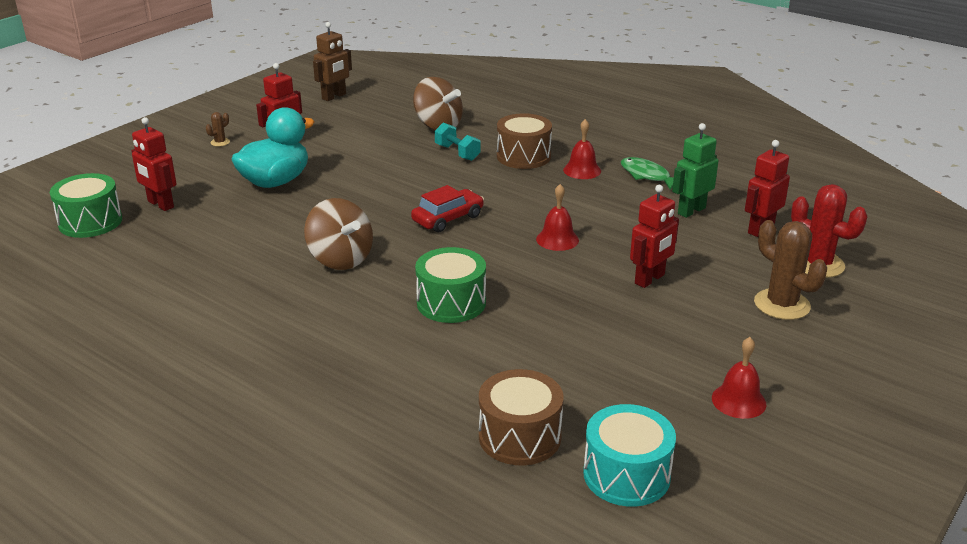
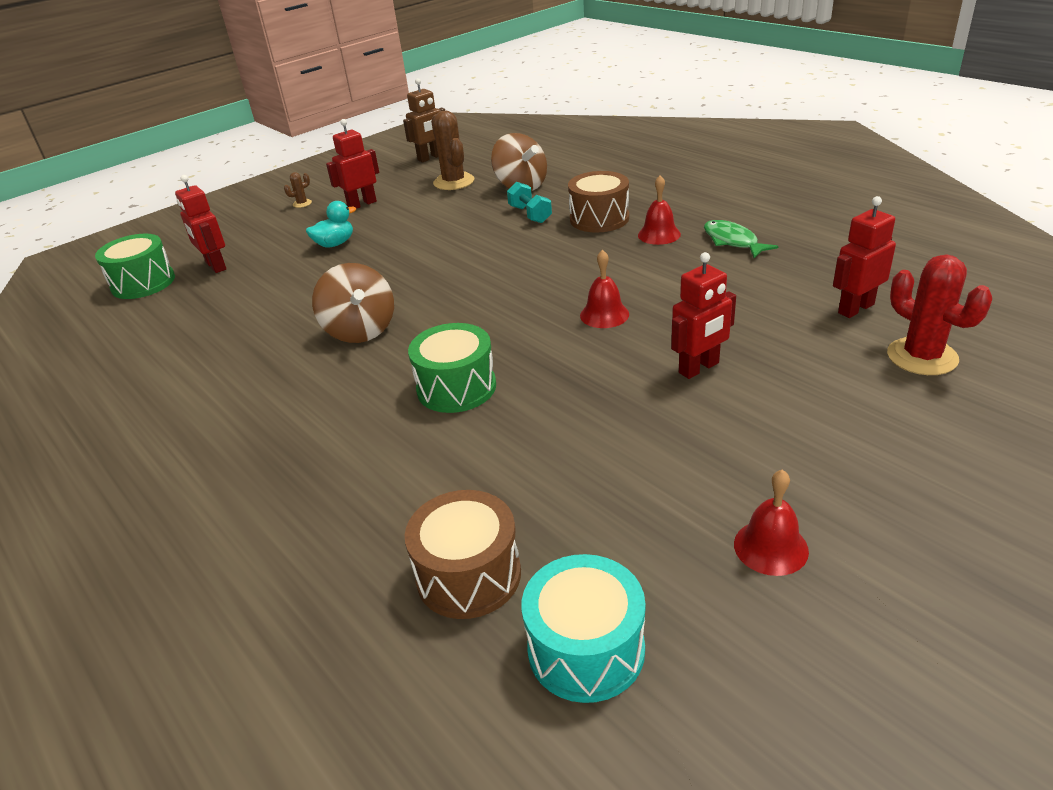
camera: 15 degrees right, 5 degrees up
(275, 182) = (335, 244): turquoise duck -> turquoise duck, size x0.56
(448, 219) = (492, 287): red car -> none
(691, 211) = (773, 283): green robot -> none
(782, 304) = (862, 410): brown cactus -> brown cactus (454, 182)

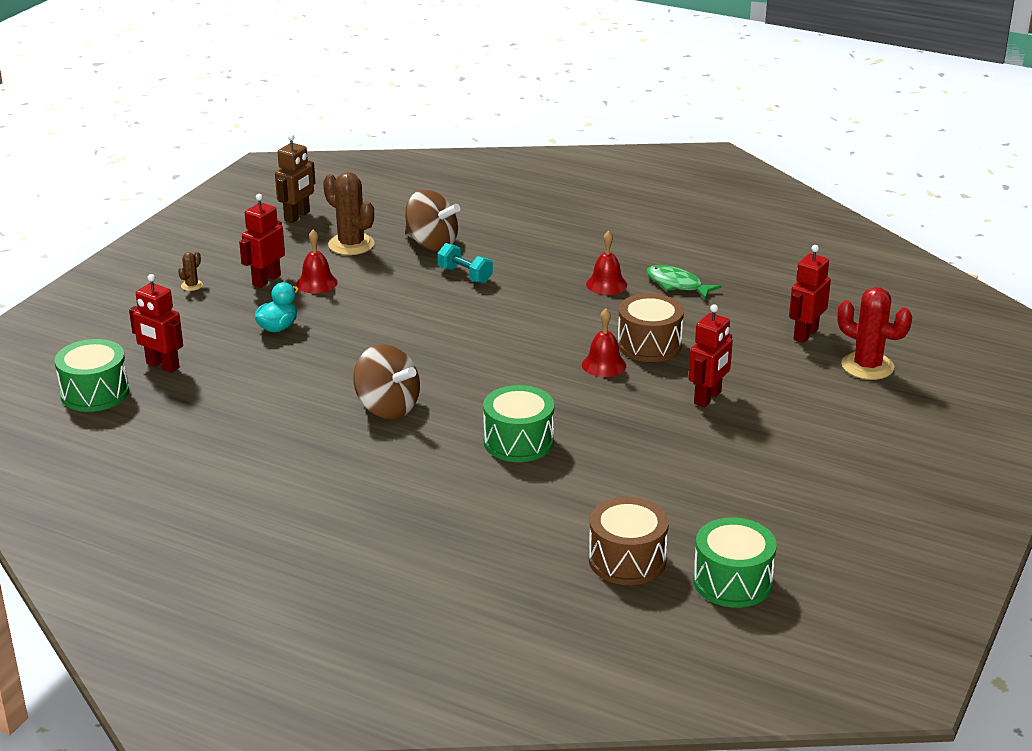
camera: 25 degrees left, 5 degrees down
(586, 649) = (732, 582): turquoise drum -> green drum
(599, 219) = (539, 273): brown drum -> brown drum (649, 345)
(770, 547) = (817, 506): red bell -> red bell (316, 283)

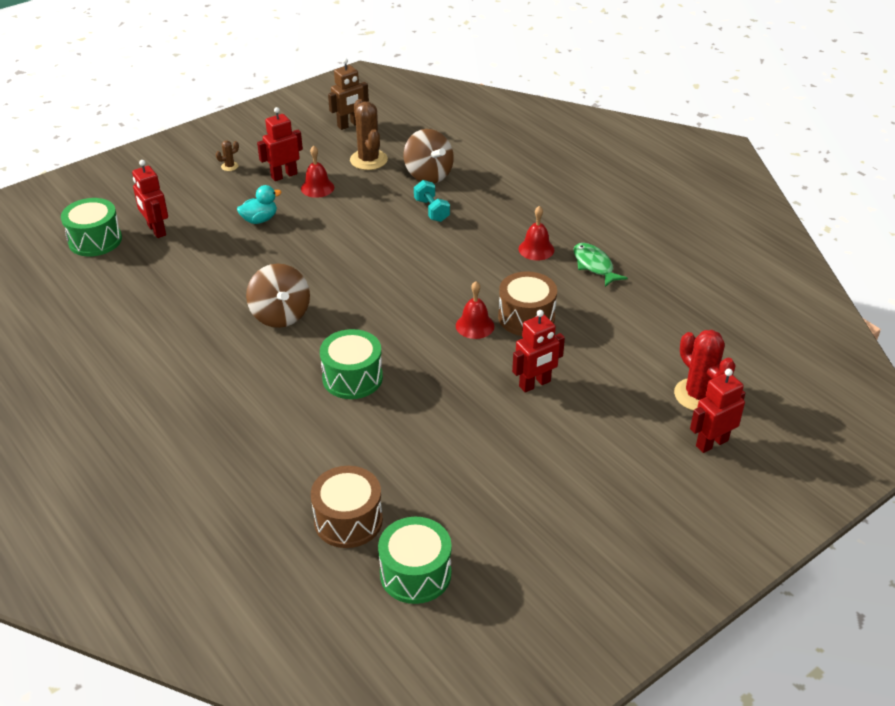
camera: 25 degrees right, 10 degrees up
(805, 334) = (667, 346): red robot -> red robot (711, 443)

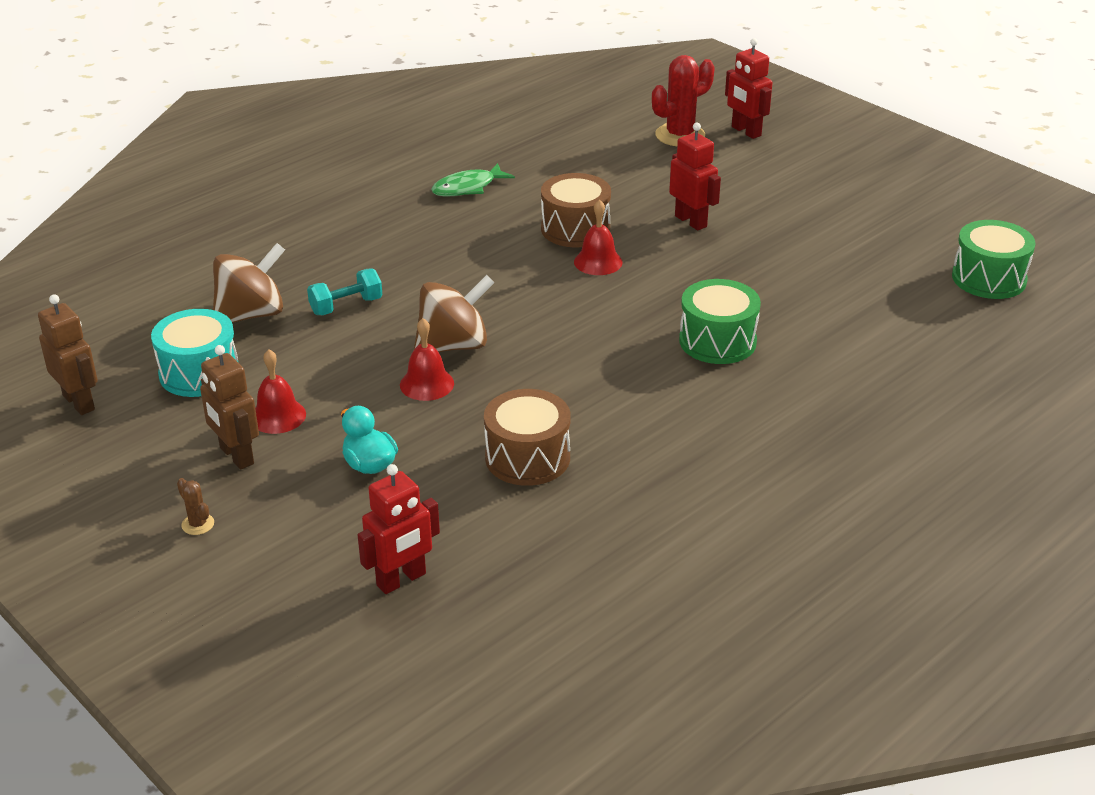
camera: 95 degrees left, 5 degrees down
(95, 240) = (435, 654): green drum -> none
(280, 315) = (607, 413): brown spinning top -> brown spinning top (453, 345)
(284, 175) = (236, 456): red robot -> brown robot
(348, 520) = (942, 323): brown drum -> brown drum (527, 458)
(368, 160) = (199, 373): brown cactus -> turquoise drum
(536, 249) = (436, 225): red bell -> red bell (427, 384)

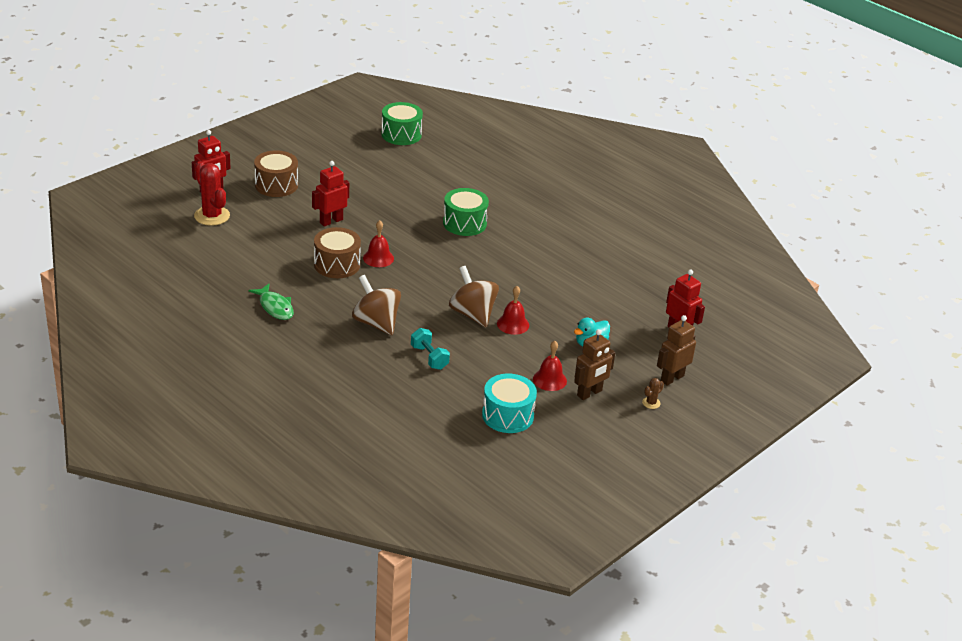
camera: 95 degrees left, 0 degrees up
(79, 402) = (544, 465): brown robot -> brown robot (672, 378)
(251, 314) = (439, 398): brown spinning top -> brown spinning top (376, 323)
(527, 458) = (577, 290): brown drum -> brown drum (276, 185)

